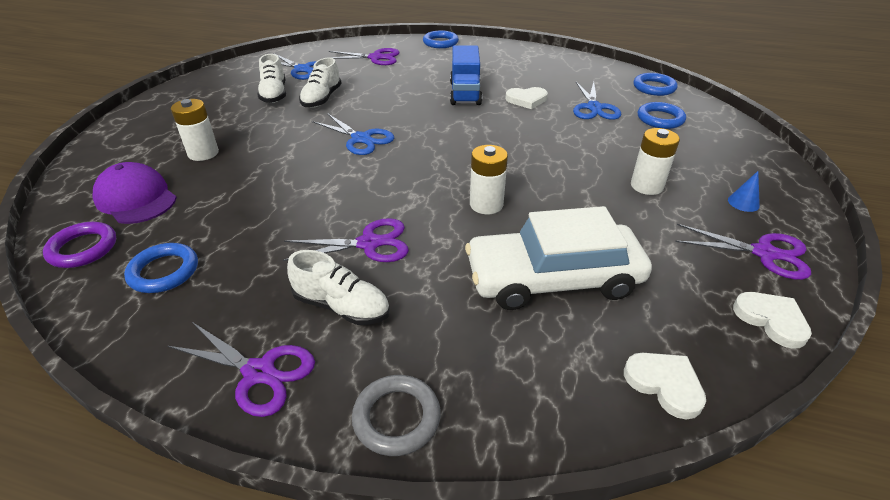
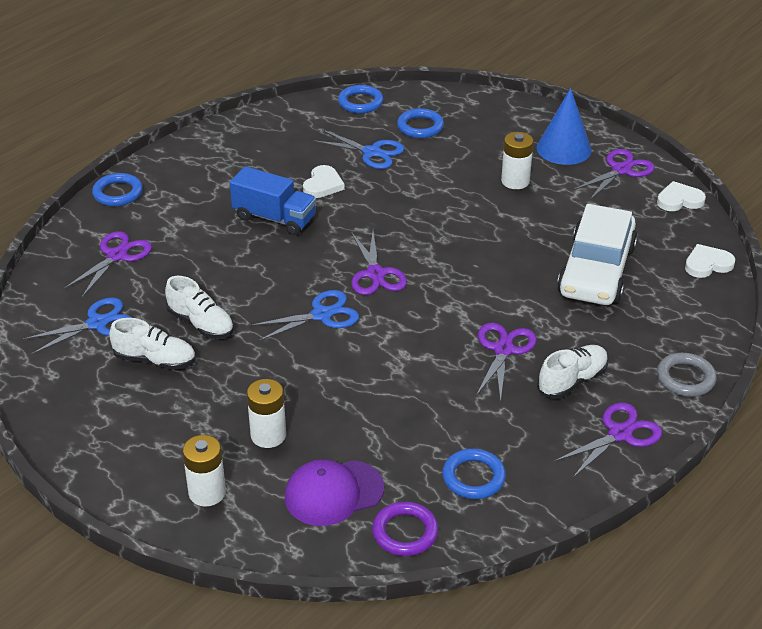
camera: 65 degrees left, 0 degrees up
(432, 149) = (376, 274): none -> purple scissors
(486, 204) = (488, 271): white battery -> white battery (207, 493)
(743, 203) = (564, 149): blue cone -> blue cone, size x2.26

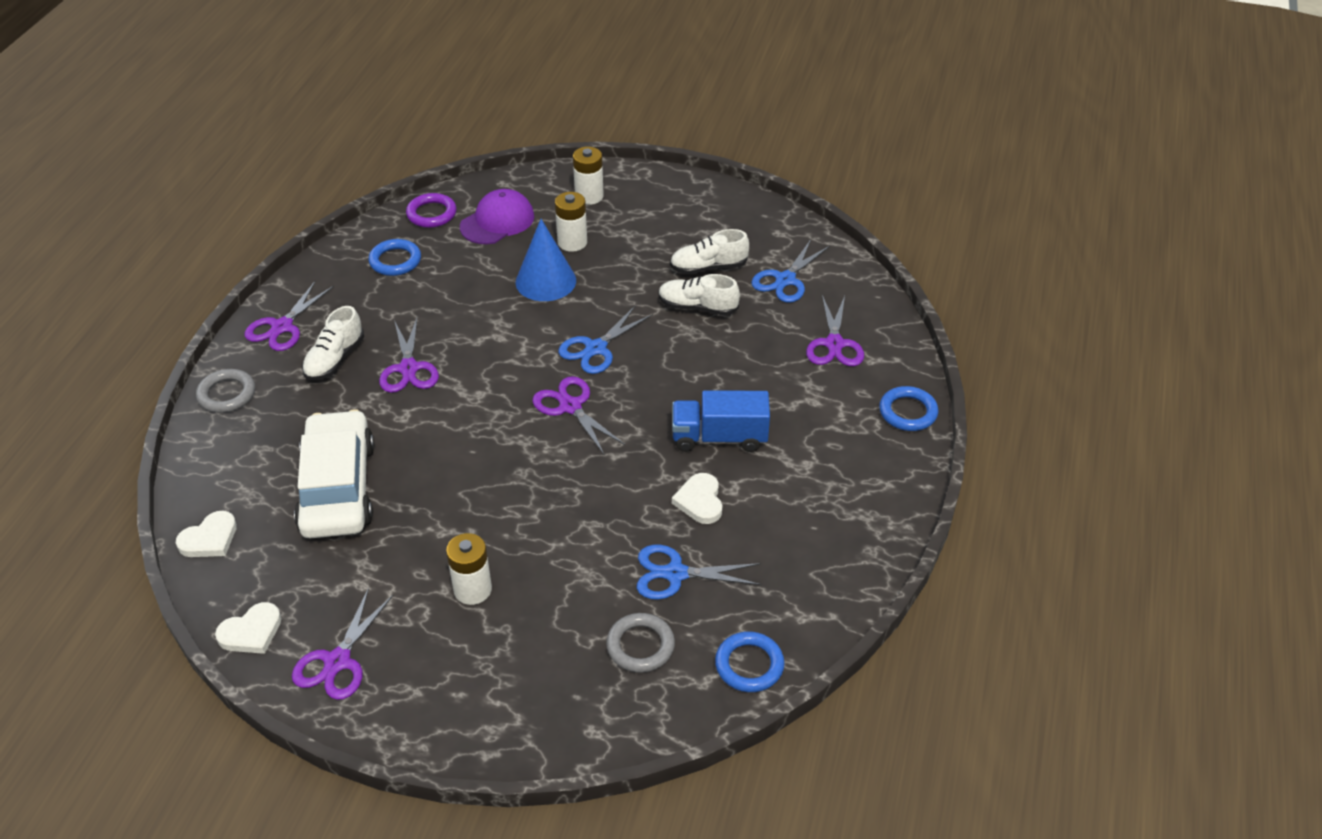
camera: 155 degrees right, 5 degrees up
(420, 127) = (640, 646): blue ring -> grey ring
(564, 149) = (427, 675): blue cone -> blue cone (545, 281)

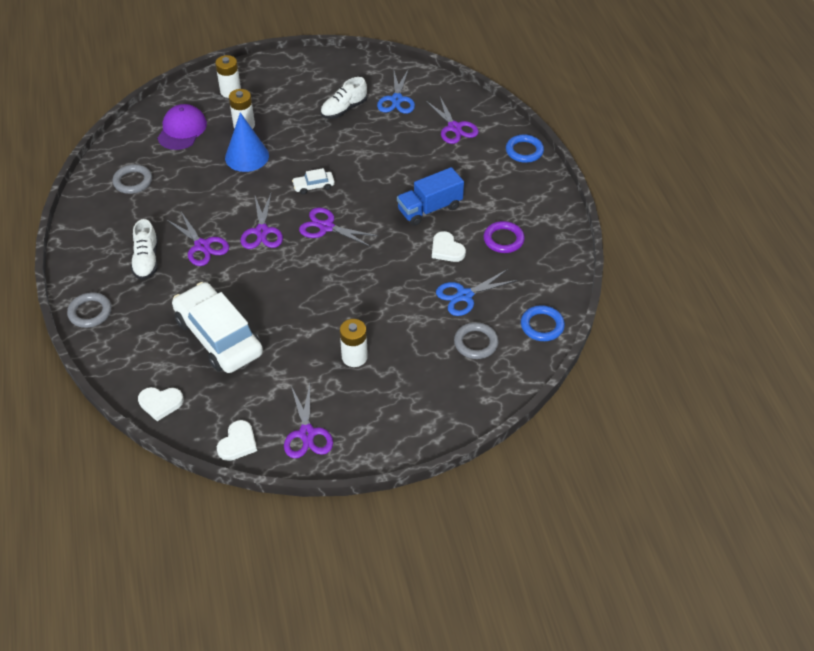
camera: 30 degrees left, 5 degrees up
(209, 539) = (160, 403): white heart -> white heart turned 75 degrees clockwise
(282, 327) = (90, 254): purple scissors -> purple scissors (262, 231)
(395, 261) = (133, 181): blue ring -> grey ring
(431, 214) = (131, 141): purple ring -> purple ring (503, 239)
(596, 348) = (314, 186): blue scissors -> white car
(697, 307) = (356, 136): white shoe -> none

